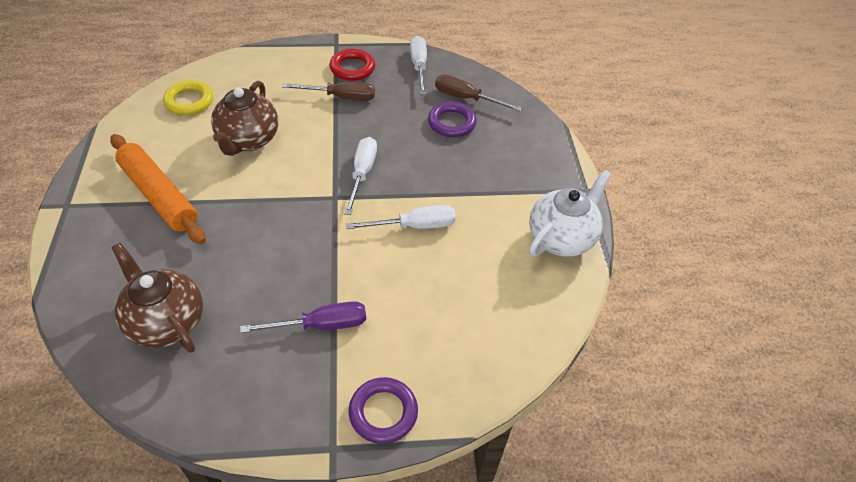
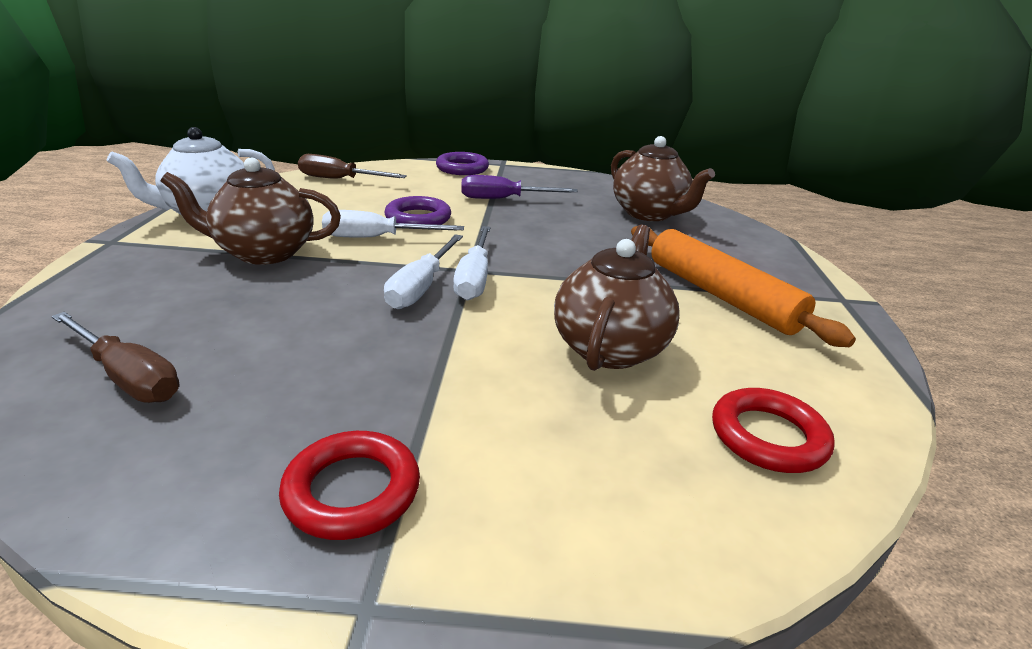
camera: 170 degrees left, 20 degrees down
(189, 101) = (768, 436): yellow ring -> red ring
(341, 97) = (414, 409): brown screwdriver -> brown screwdriver (339, 179)
(419, 66) = (156, 476): white screwdriver -> white screwdriver (474, 278)
(452, 123) = (212, 335): purple ring -> purple ring (418, 218)
(480, 193) = (264, 253): none -> brown teapot

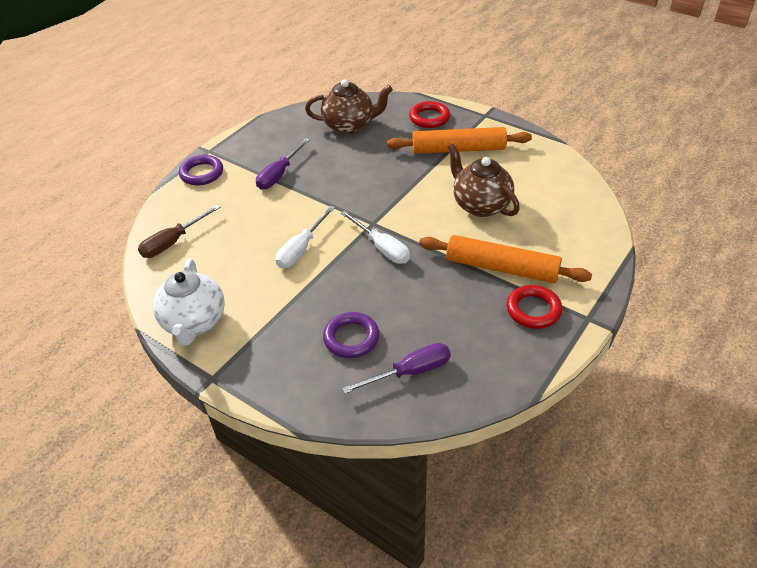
camera: 55 degrees left, 15 degrees up
(128, 377) = (410, 372): brown screwdriver -> purple screwdriver
(264, 253) = (288, 303): brown teapot -> none
(418, 218) = (282, 222): purple ring -> purple ring (351, 338)
(459, 413) = (501, 268): none -> orange rolling pin
(474, 278) = (384, 225): white screwdriver -> none
(768, 436) = (560, 192): red ring -> red ring (429, 118)

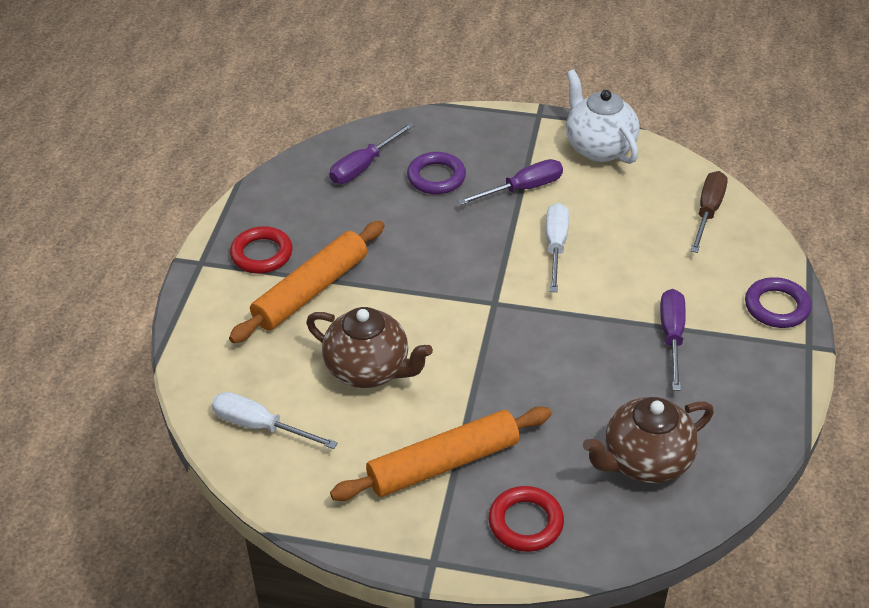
camera: 155 degrees right, 0 degrees up
(288, 303) = (523, 189): none -> purple screwdriver
(382, 248) = (463, 274): white screwdriver -> white screwdriver (260, 426)
(501, 268) = (311, 291): orange rolling pin -> orange rolling pin turned 45 degrees counterclockwise

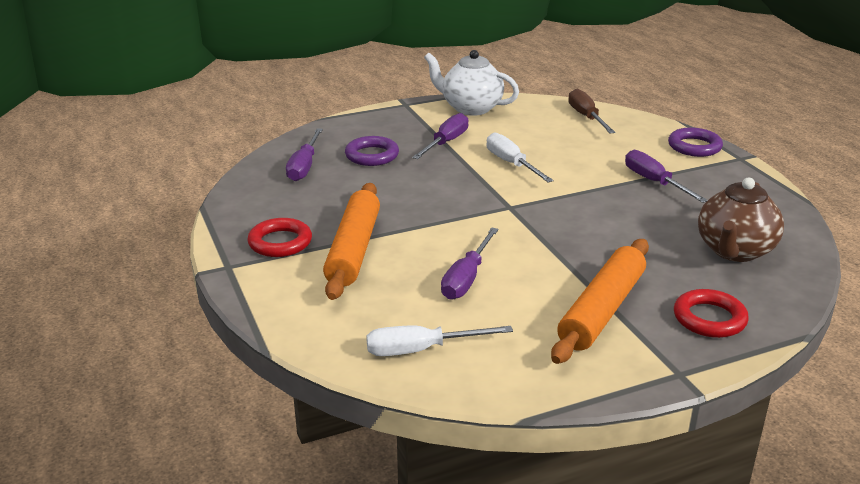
camera: 35 degrees left, 15 degrees down
(369, 370) = (466, 278): brown teapot -> purple screwdriver

